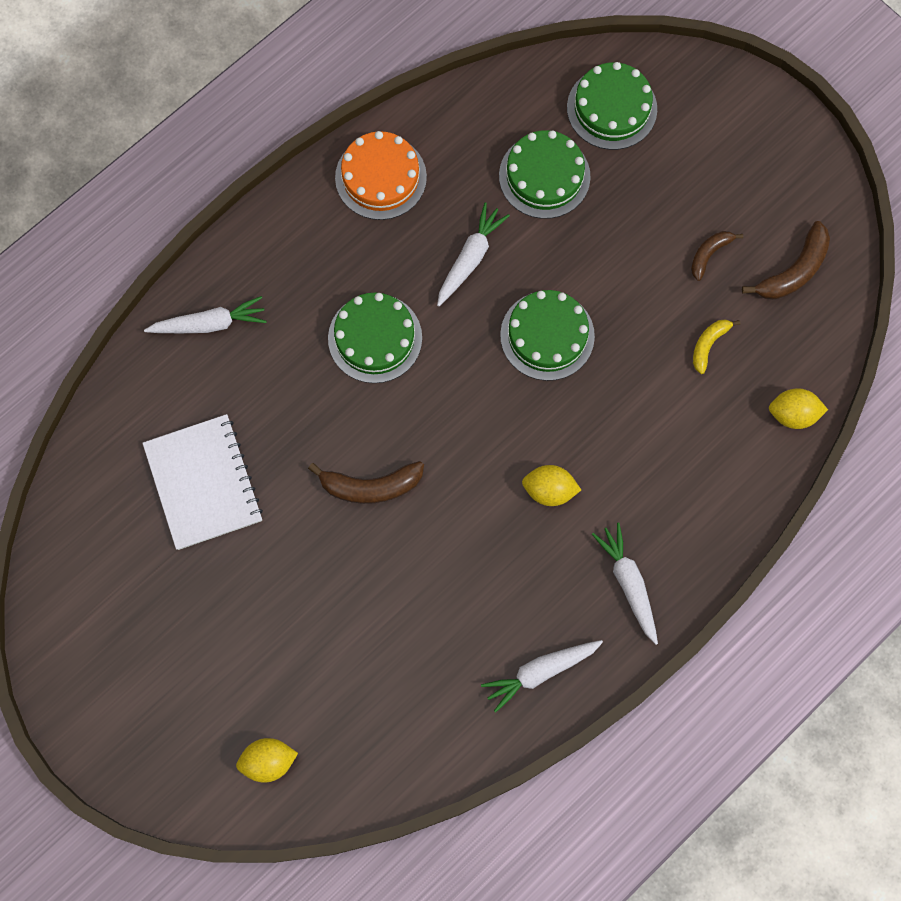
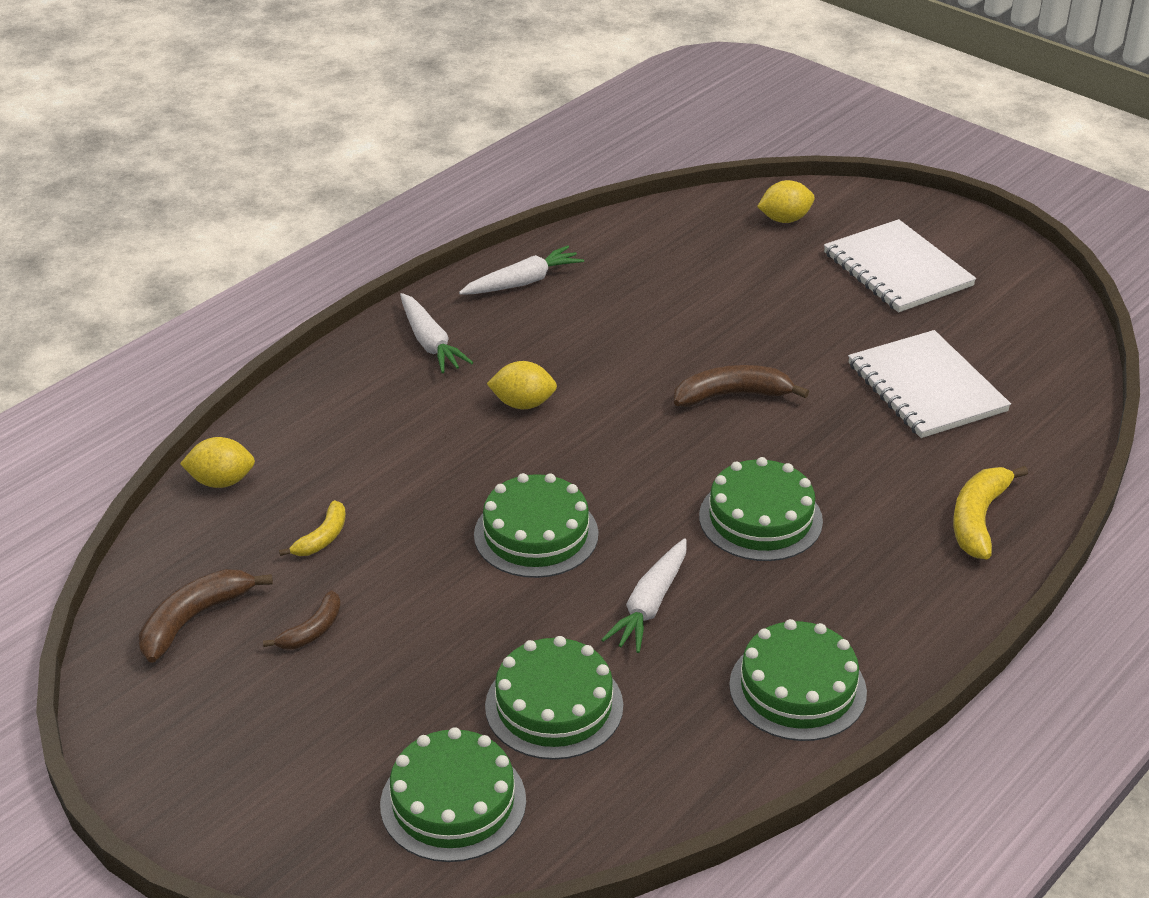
camera: 175 degrees right, 35 degrees down
(179, 662) = (897, 269): none -> white notebook
(209, 324) = (978, 519): white carrot -> yellow banana
(380, 177) = (797, 688): orange cake -> green cake

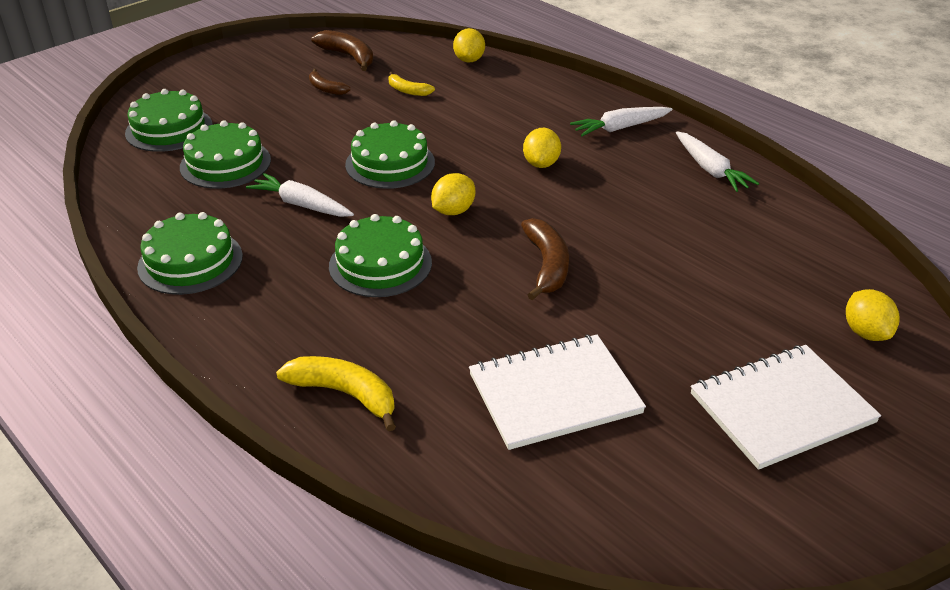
camera: 95 degrees right, 0 degrees up
(640, 469) = (453, 211): none -> yellow lemon

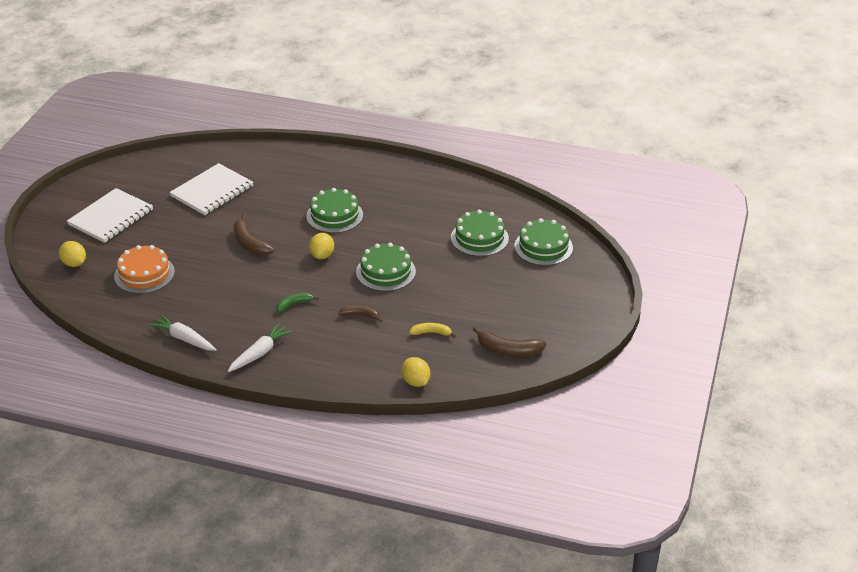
camera: 150 degrees right, 0 degrees up
(190, 261) = (427, 186): green cake -> none
(301, 205) = (407, 230): white carrot -> none
(326, 88) = (488, 313): brown banana -> brown banana (361, 315)
(345, 394) = (299, 163): yellow banana -> none
(541, 164) = (294, 304): yellow lemon -> green banana
(742, 273) = (144, 274): none -> orange cake

